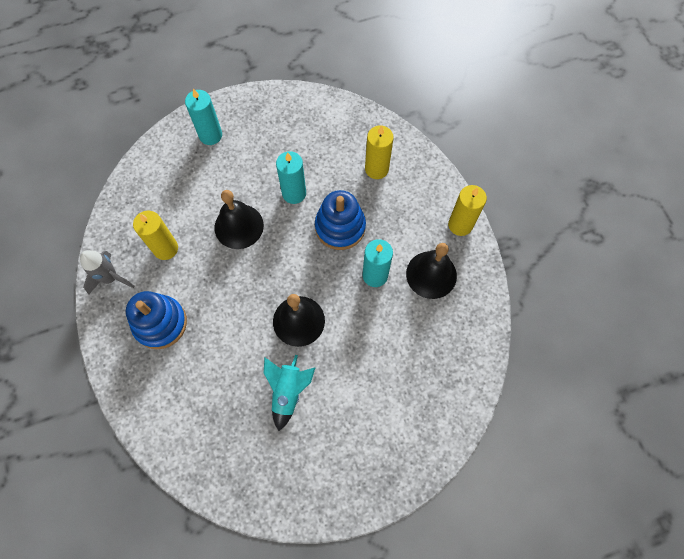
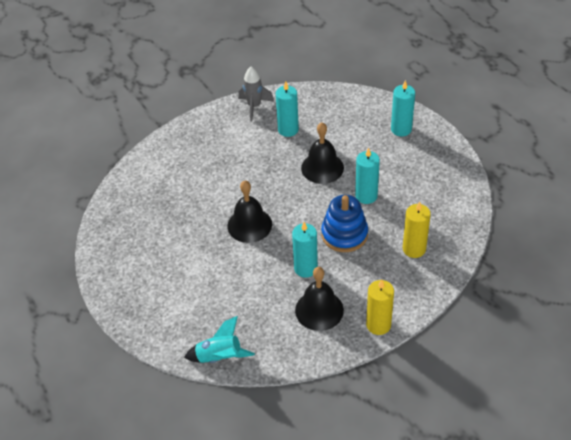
camera: 80 degrees right, 20 degrees down
(160, 323) = (226, 143): blue stacking toy -> none
(165, 248) = (288, 129): yellow candle -> turquoise candle
(288, 392) = (188, 231): turquoise rocket -> turquoise rocket (220, 357)

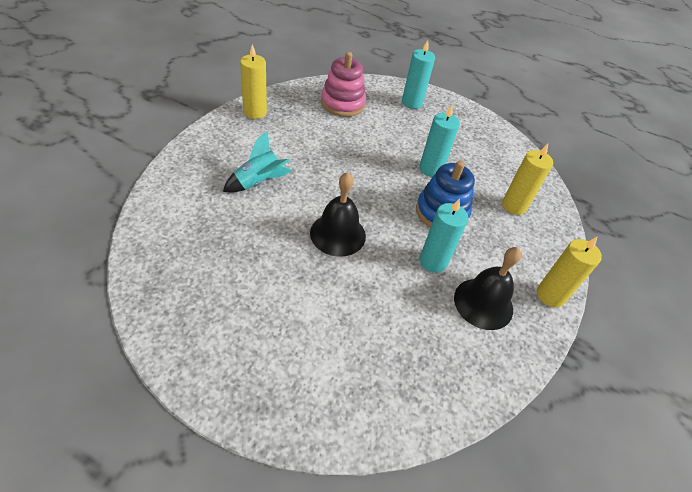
camera: 40 degrees left, 0 degrees up
(220, 357) = (423, 415): turquoise rocket -> turquoise rocket (258, 182)
(254, 106) = (255, 112): grey rocket -> yellow candle
(288, 129) = (306, 126): turquoise candle -> none
(322, 168) = (368, 154): black bell -> none
(334, 115) = (342, 103): none -> pink stacking toy

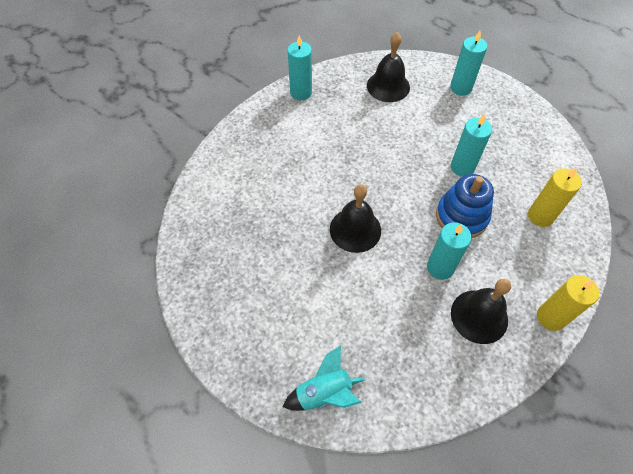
camera: 20 degrees right, 10 degrees up
(255, 112) = (301, 92): yellow candle -> turquoise candle
(258, 182) = (292, 169): turquoise rocket -> turquoise rocket (324, 393)
(342, 103) = (388, 86): pink stacking toy -> black bell

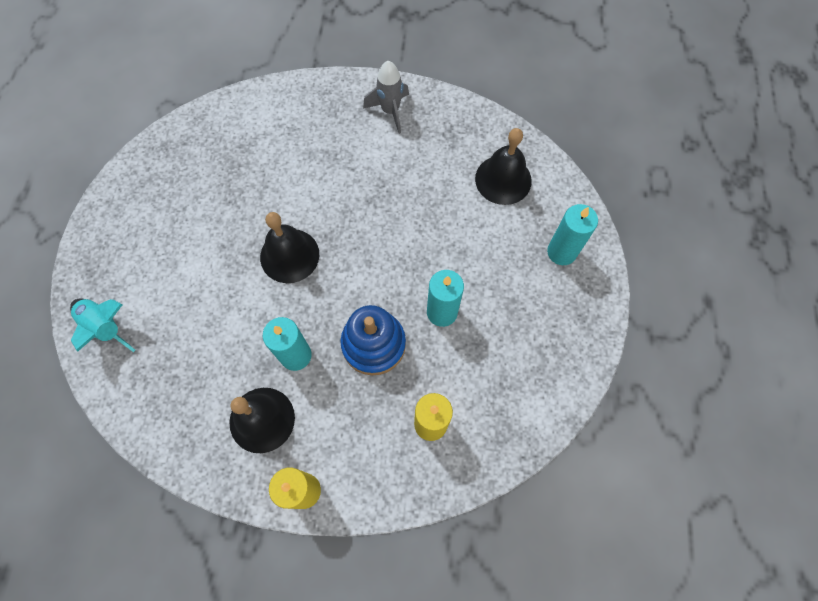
camera: 55 degrees right, 10 degrees up
(286, 112) = (390, 111): none -> grey rocket
(301, 92) = (427, 107): turquoise candle -> none

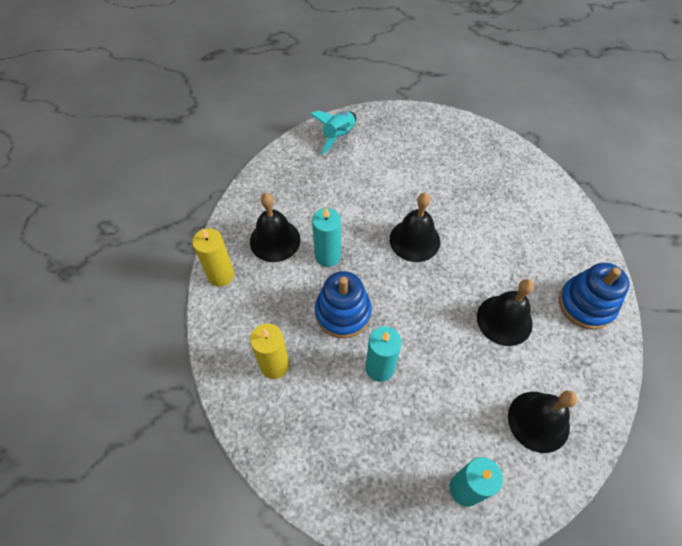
camera: 85 degrees right, 10 degrees down
(390, 111) = (586, 304): grey rocket -> blue stacking toy
(399, 185) = (504, 320): none -> black bell

